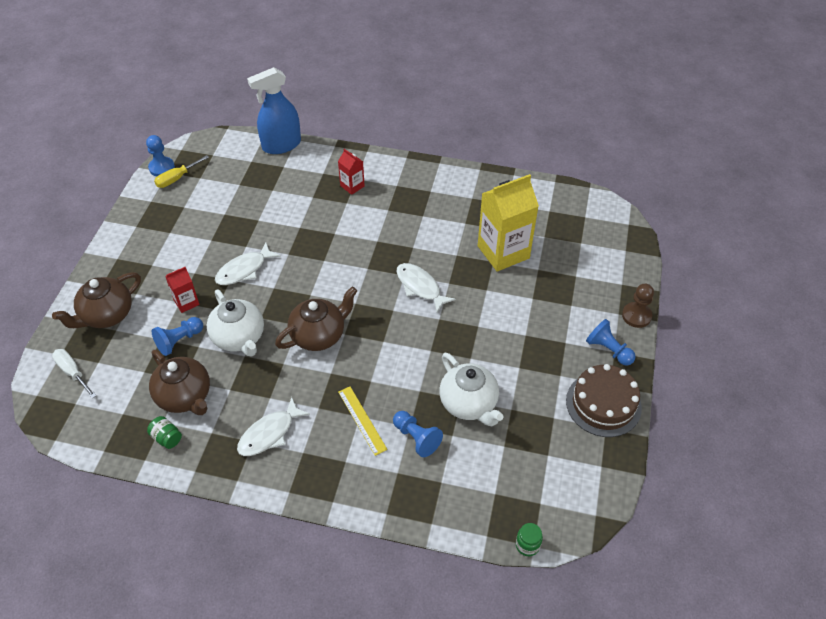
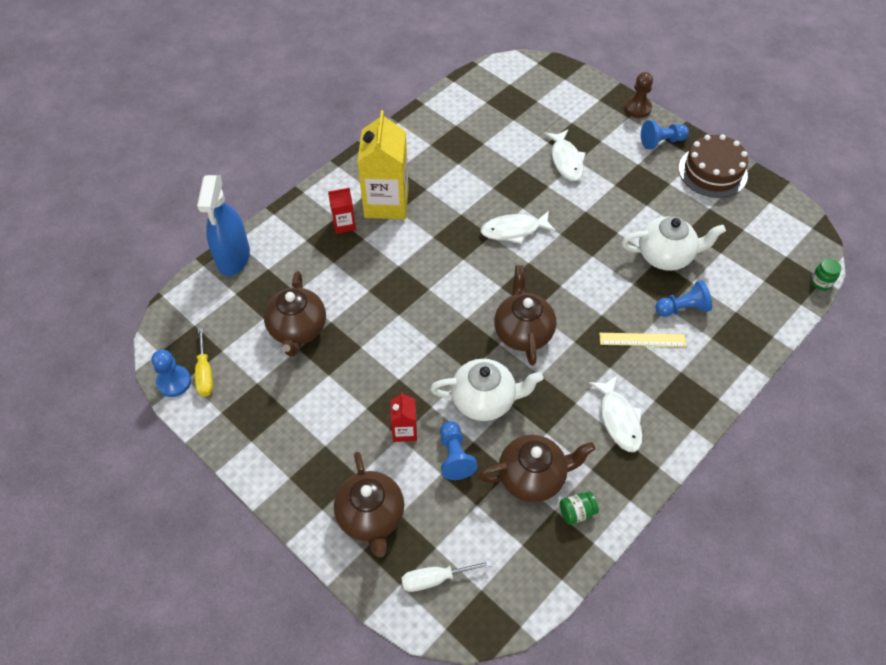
camera: 60 degrees left, 5 degrees up
(240, 206) = (298, 329): none -> brown teapot
(244, 270) = (394, 361): white fish -> white fish (566, 160)
(503, 252) = (512, 154): yellow carton -> yellow carton (386, 203)

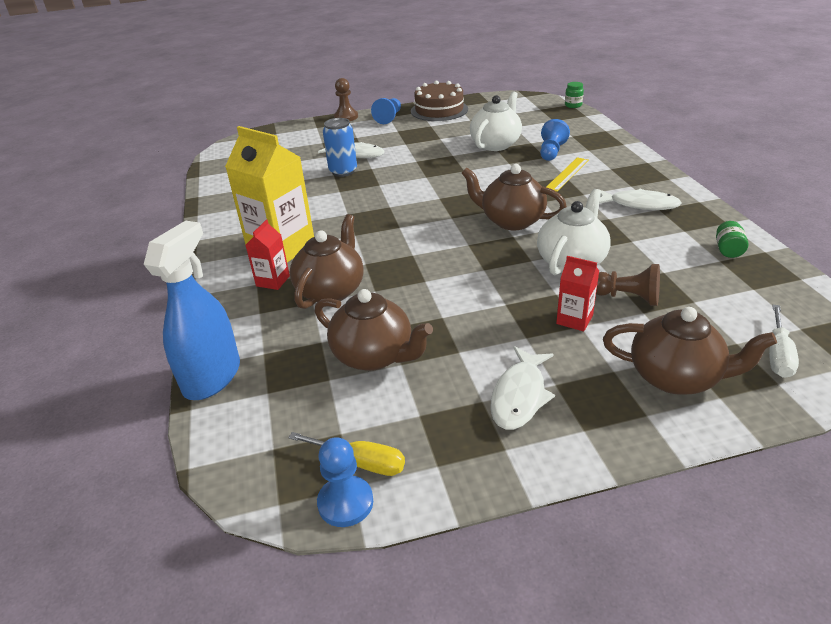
camera: 55 degrees left, 20 degrees down
(233, 257) = (212, 377): blue spray bottle -> blue spray bottle turned 105 degrees counterclockwise
(454, 456) = (627, 297): blue pawn -> brown pawn
(514, 230) = (397, 194): white fish -> white fish (519, 396)
(528, 170) = (343, 171): none -> blue can
(532, 477) = (677, 261): brown teapot -> brown teapot (331, 290)

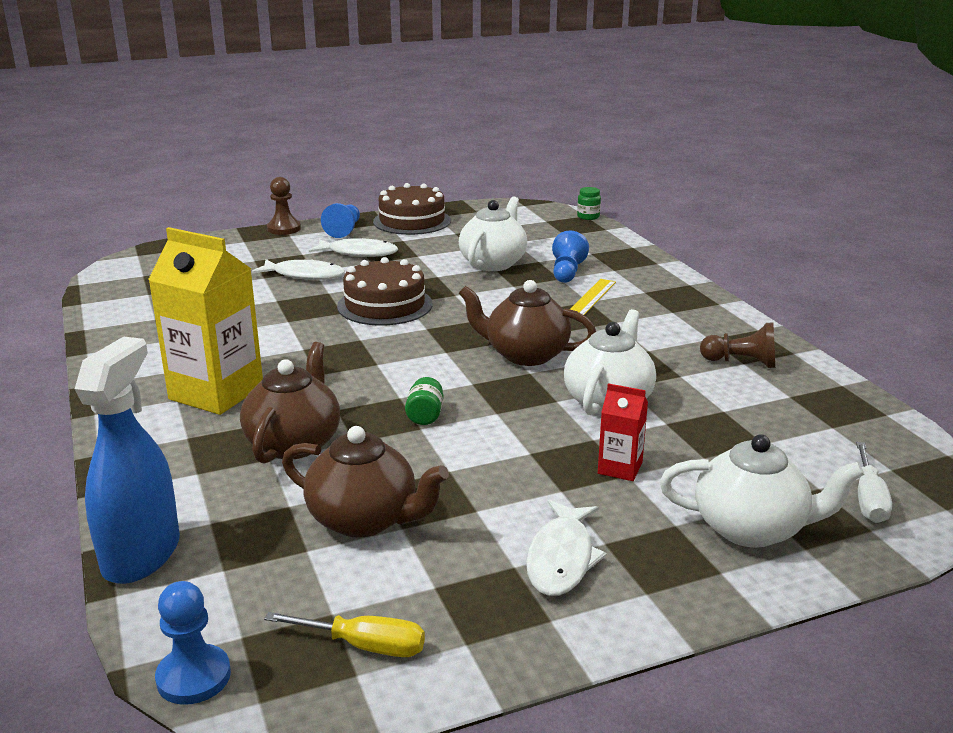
camera: 10 degrees left, 10 degrees down
(273, 281) = (210, 433): red carton -> none
(343, 171) = (289, 296): blue can -> none
(345, 503) = (350, 694): blue pawn -> blue pawn (193, 677)
(411, 178) = (385, 305): none -> brown cake
(627, 297) = (682, 441): brown pawn -> brown pawn (741, 362)
(639, 204) = (685, 334): white fish -> white fish (358, 253)
(676, 377) = (751, 529): brown teapot -> white teapot
(728, 250) = (798, 384): green jar -> green jar (425, 415)

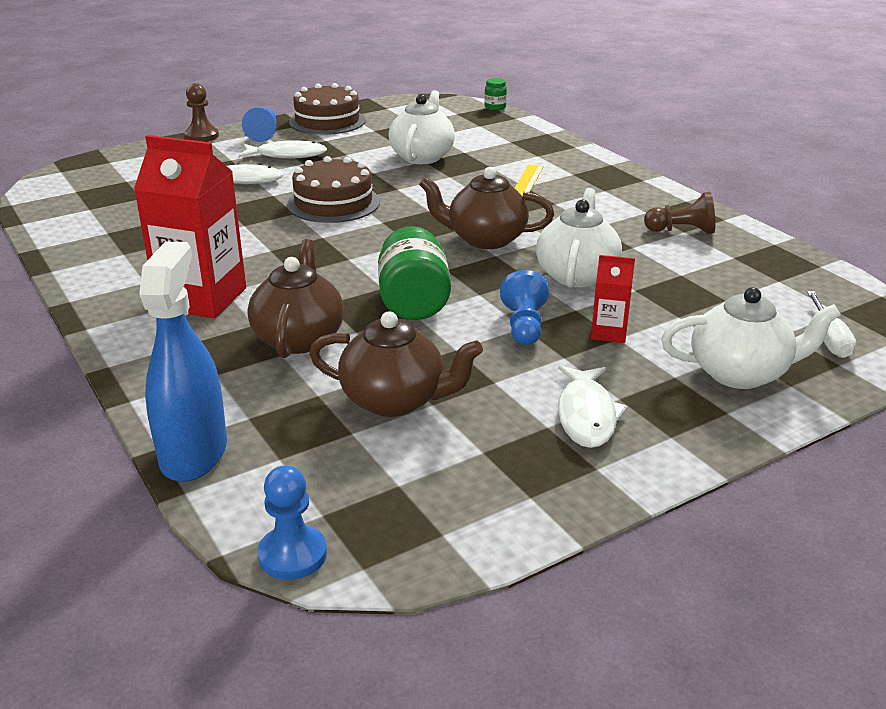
camera: 10 degrees left, 5 degrees up
(216, 393) = (202, 298): yellow carton -> red carton
(364, 646) = (440, 509): yellow screwdriver -> none
(425, 415) = (413, 302): green jar -> green jar, size x2.06
(567, 272) = (495, 160): blue pawn -> blue pawn (524, 326)

